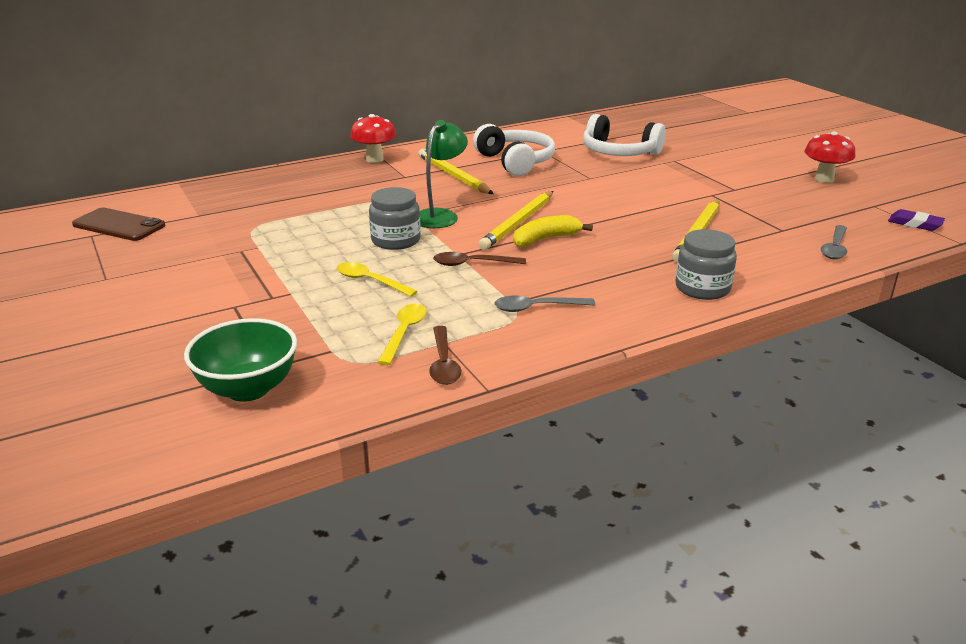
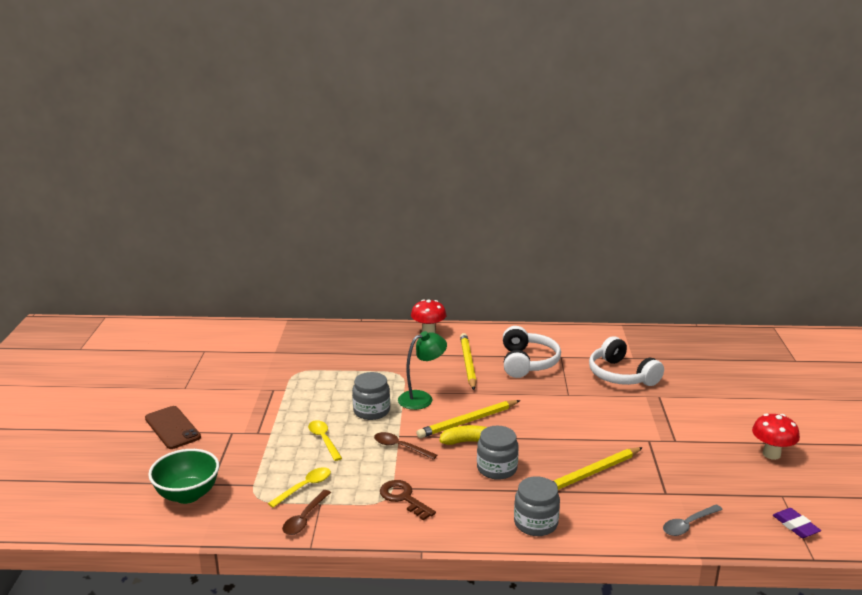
camera: 30 degrees right, 5 degrees down
(119, 225) = (224, 347): brown phone -> brown phone (172, 428)
(537, 308) = (403, 498): grey spoon -> brown key
(602, 254) = (497, 468): none -> grey jar

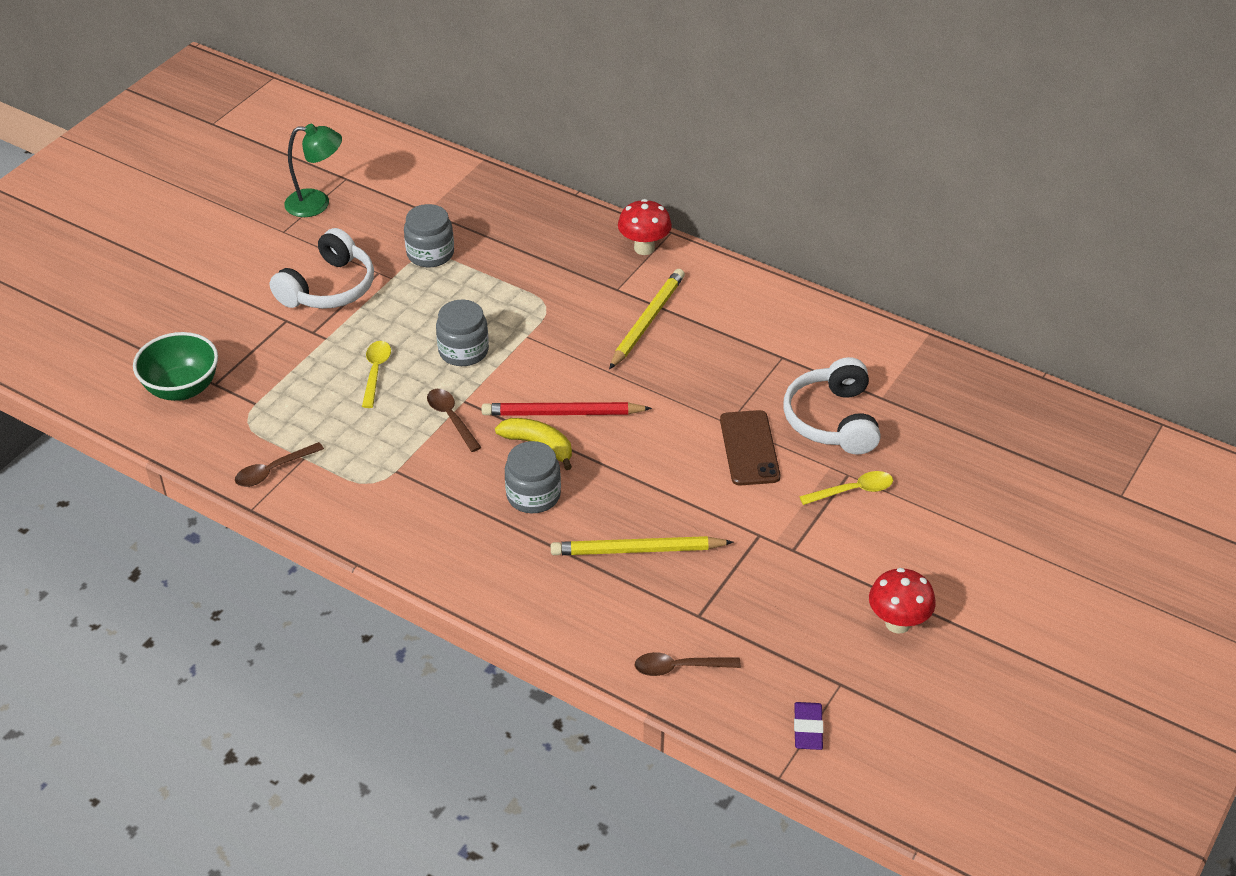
camera: 30 degrees right, 20 degrees up
(172, 428) = (229, 288): brown phone -> brown phone (749, 448)
(304, 487) = (304, 429): yellow spoon -> yellow spoon (853, 491)
(403, 498) = (395, 489): brown key -> none
(422, 398) = (539, 355): green lamp -> green lamp (317, 203)
(468, 421) = (563, 413): yellow pencil -> red pencil
(527, 362) = (727, 349): white headphones -> white headphones (329, 288)
(535, 523) = (507, 586): grey jar -> grey jar (430, 254)
(688, 525) = (679, 668): grey spoon -> brown spoon

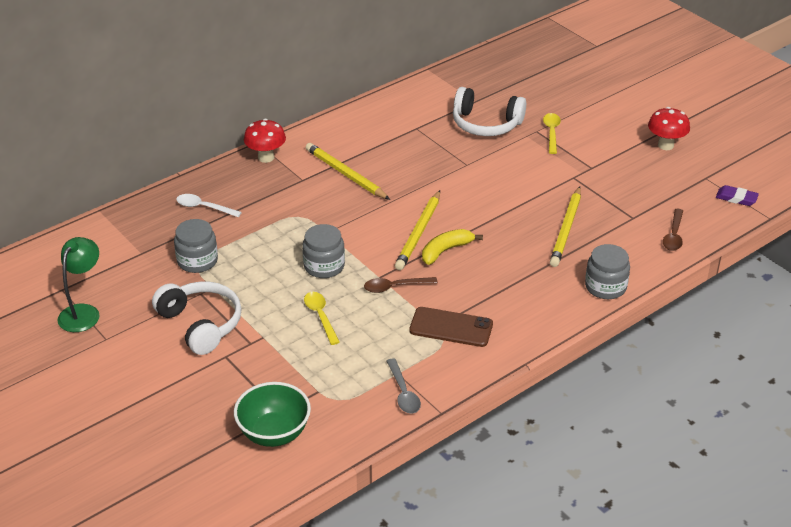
camera: 70 degrees left, 5 degrees down
(273, 470) = (403, 393): brown spoon -> grey spoon
(375, 372) = (320, 316): yellow spoon -> yellow spoon turned 45 degrees clockwise
(525, 230) = (204, 207): none -> white spoon
(533, 495) = (494, 263): grey jar -> grey jar (605, 287)
(563, 413) = (419, 233): red pencil -> yellow pencil
(749, 448) = (494, 162): brown phone -> brown phone (451, 327)

